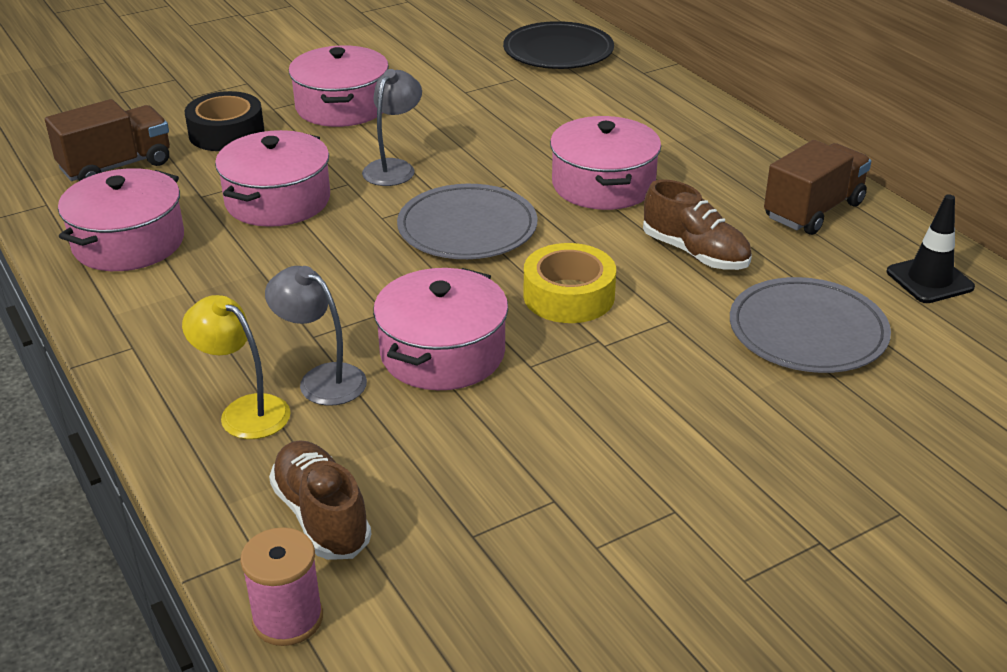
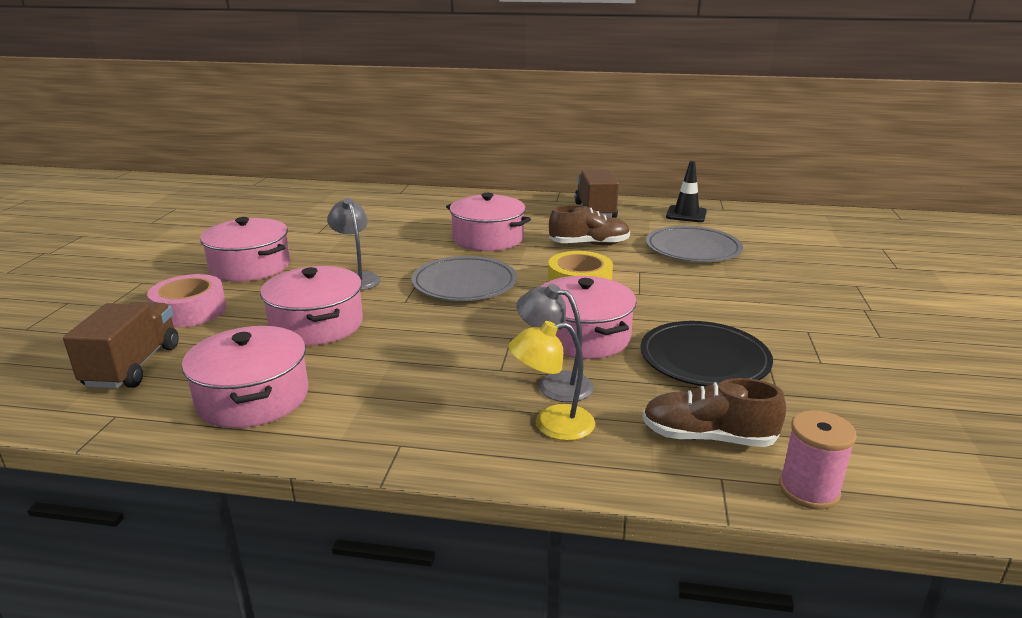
camera: 50 degrees left, 10 degrees down
(226, 133) = (190, 311): black tape -> pink tape
(322, 379) = (554, 384): grey lamp -> grey lamp turned 45 degrees clockwise
(558, 51) = (332, 199): black plate -> black plate (704, 359)

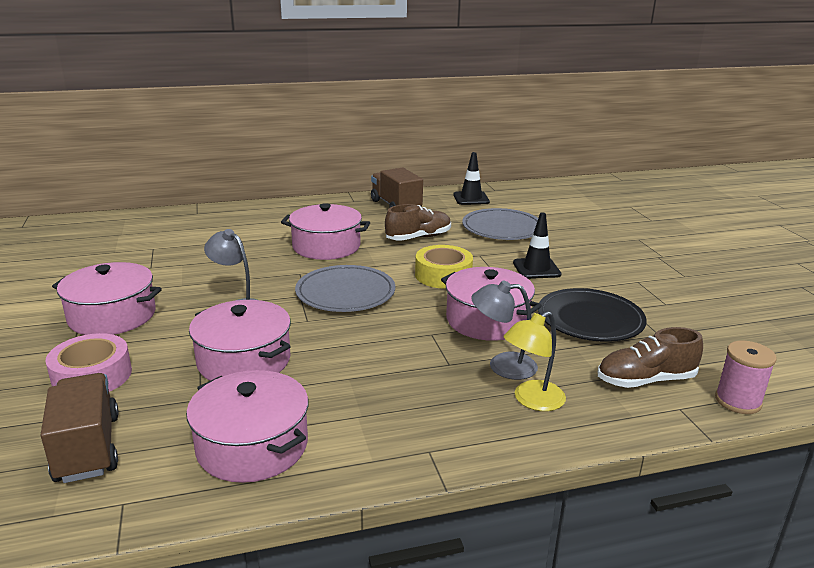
camera: 25 degrees left, 0 degrees up
(691, 296) = (536, 269): none -> black traffic cone

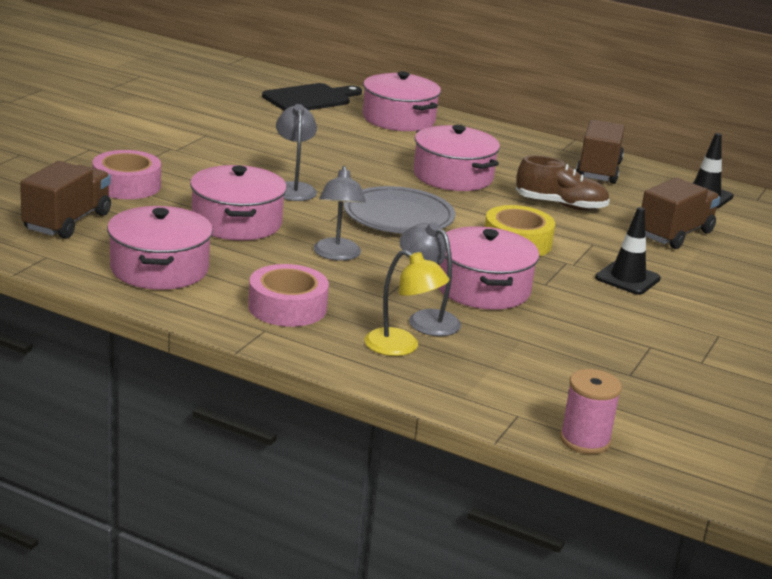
camera: 40 degrees right, 0 degrees up
(112, 316) = (195, 155): pink pot -> pink pot (398, 119)
(134, 230) = (310, 98): none -> black cutting board
(361, 347) = (337, 255): none -> grey lamp
(407, 417) = (287, 307): none -> pink tape
(502, 228) = (675, 234): grey plate -> brown truck
(531, 400) = (401, 347): yellow lamp -> yellow lamp turned 150 degrees counterclockwise
(590, 319) = (586, 333): black plate -> none
(645, 380) = (531, 388): brown shoe -> none

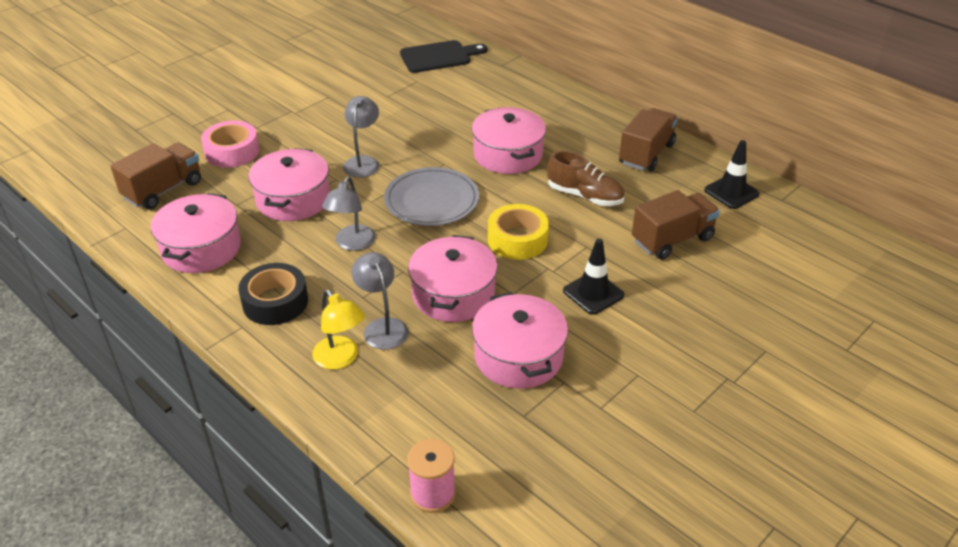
camera: 20 degrees right, 15 degrees up
(287, 307) = (275, 302): pink tape -> black tape
(398, 119) = (501, 83): pink pot -> pink pot (518, 356)

